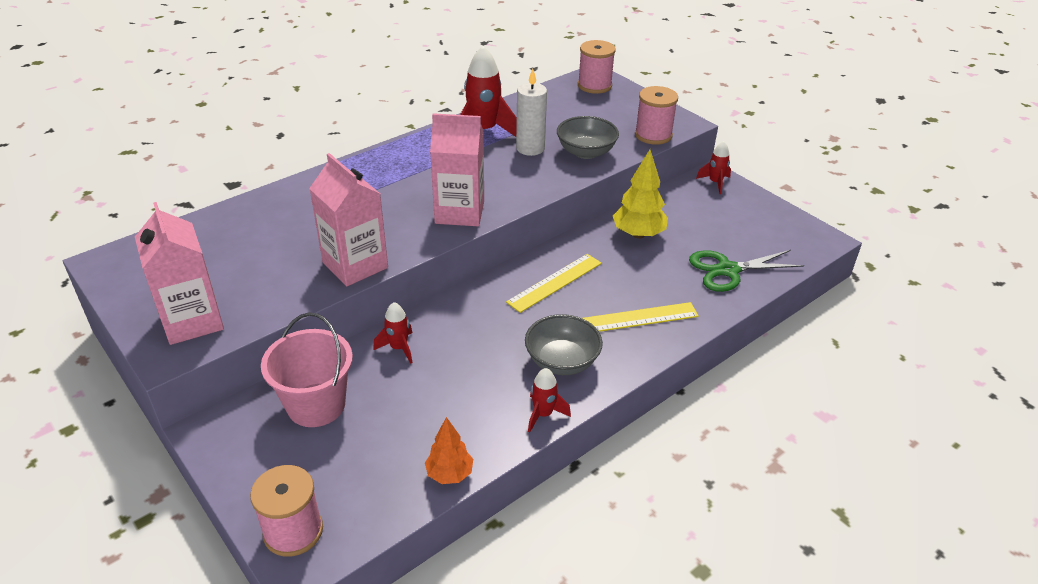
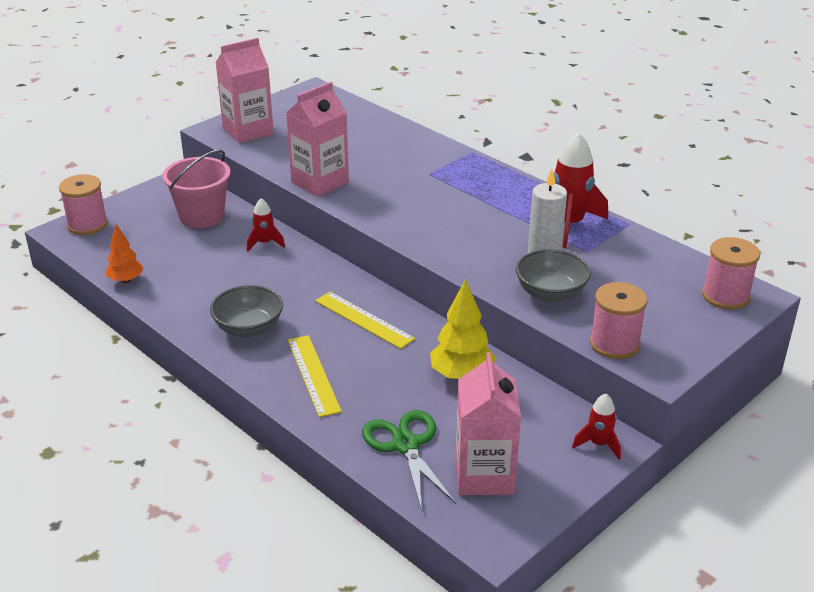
camera: 85 degrees right, 5 degrees down
(459, 212) = (409, 223): pink carton -> pink carton (484, 475)
(543, 414) = (183, 321): red rocket -> none

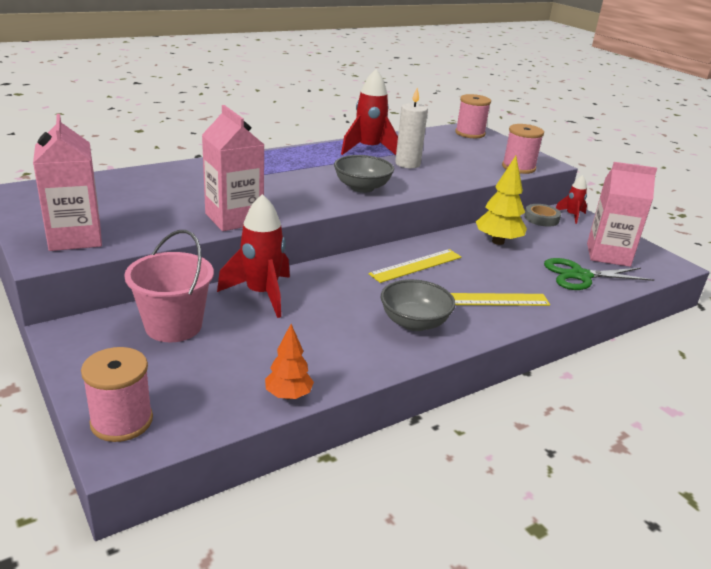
camera: 80 degrees left, 5 degrees down
(265, 243) = (261, 294): red rocket -> red rocket, size x1.86
(550, 293) = (457, 171): grey bowl -> grey bowl (362, 187)
(564, 413) = (541, 218): none -> grey tape

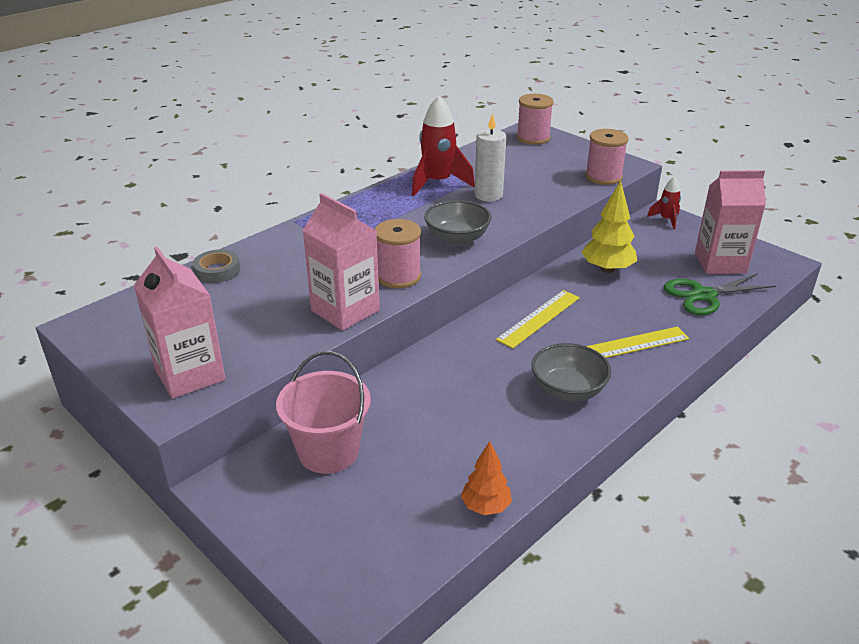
camera: 10 degrees left, 5 degrees up
(121, 421) = (336, 578): pink spool -> pink spool (398, 276)
(261, 294) = (399, 390): red rocket -> none
(541, 218) = (638, 230): grey tape -> grey tape (217, 270)

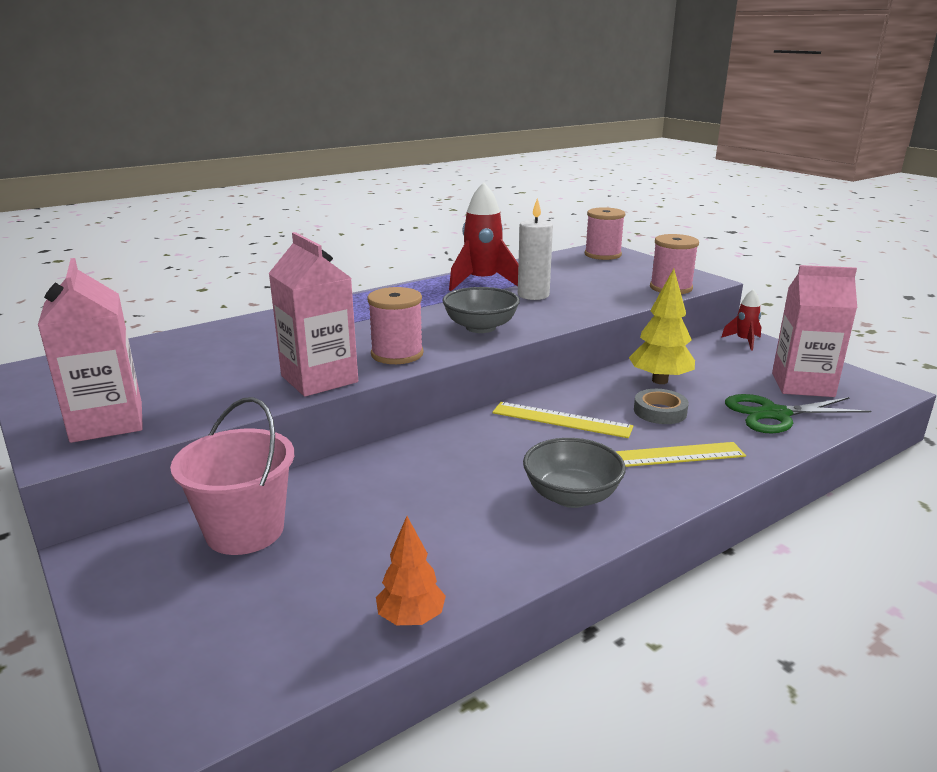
camera: 10 degrees right, 10 degrees down
(217, 270) = (205, 335): grey tape -> grey tape (660, 411)
(539, 318) = (561, 420): yellow ruler -> yellow ruler turned 60 degrees clockwise

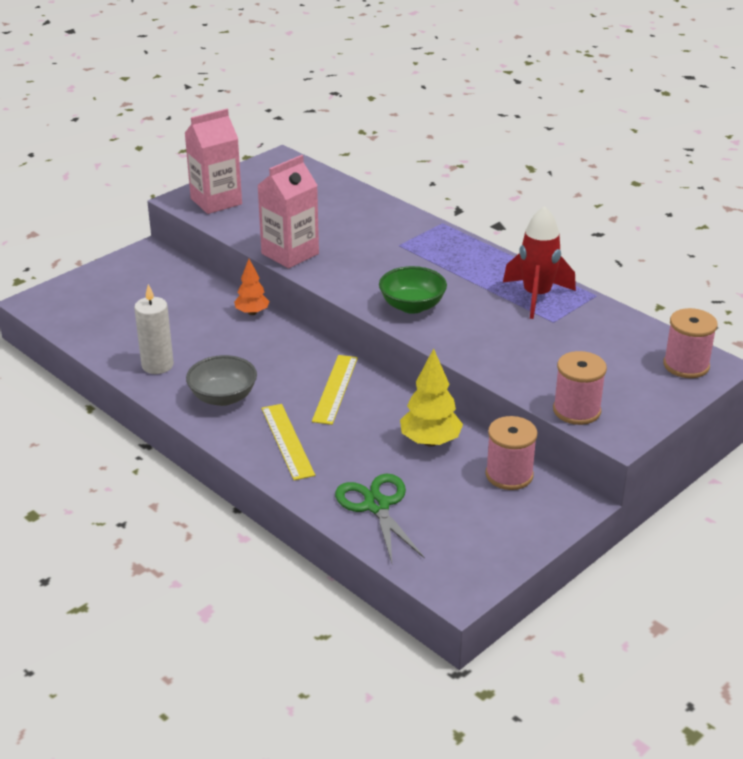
camera: 80 degrees right, 10 degrees up
(245, 531) = (171, 287): pink bucket -> none
(397, 354) = (342, 276): pink spool -> pink spool (509, 475)
(411, 618) = (100, 351): orange tree -> orange tree (252, 313)
(480, 327) = (412, 306): grey bowl -> green bowl
(533, 295) = (511, 326): white candle -> white candle (157, 365)
(660, 411) = (364, 439): grey tape -> none
(744, 341) = (560, 505): red rocket -> none
(802, 385) = (451, 533): pink carton -> none

